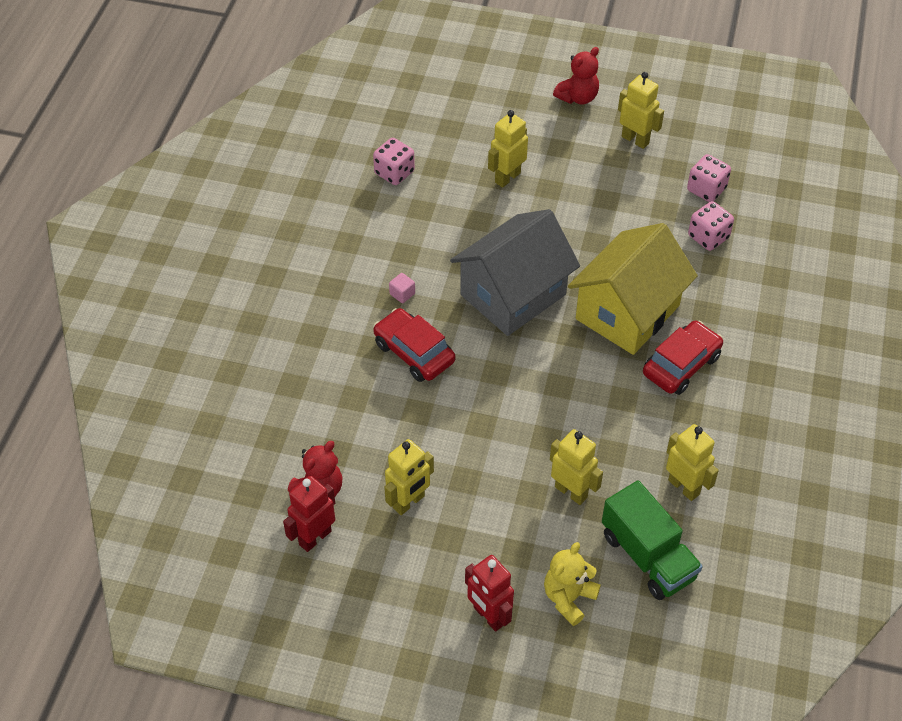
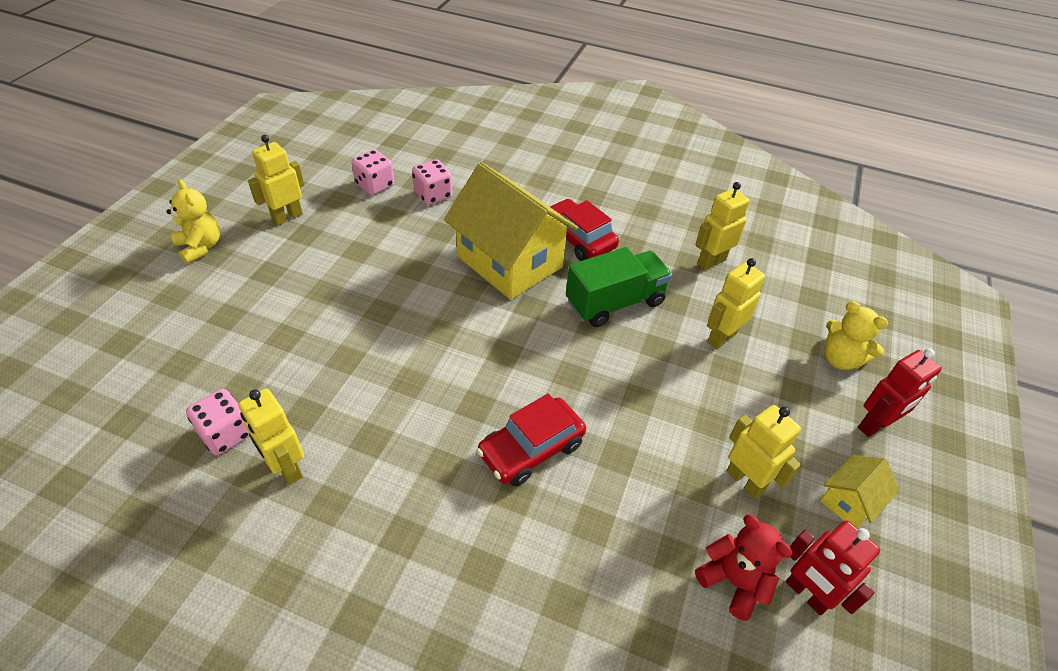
camera: 85 degrees left, 5 degrees down
(401, 581) = (849, 501): none -> yellow house
(402, 294) = (437, 450): pink cube -> none
(507, 177) = (290, 323): yellow robot -> yellow robot (286, 468)
(513, 295) = (466, 344): grey house -> none
(577, 97) = (201, 247): red teddy bear -> yellow teddy bear
(648, 556) = (786, 297): green truck -> green truck (615, 303)

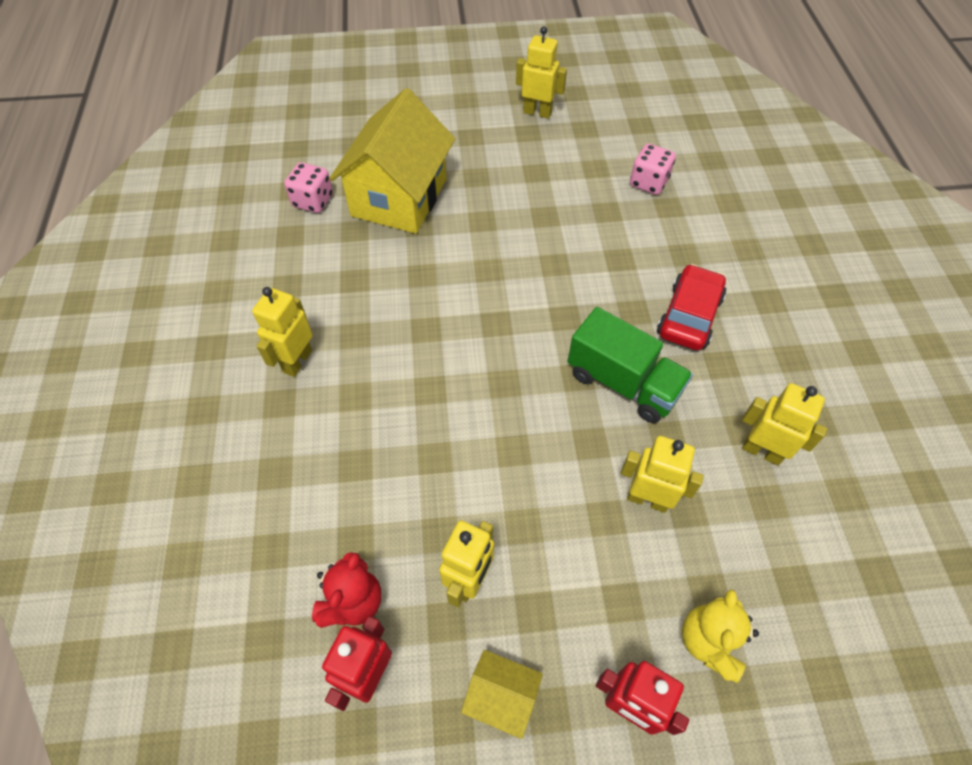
camera: 65 degrees right, 10 degrees up
(201, 247) = (466, 88): yellow teddy bear -> none
(286, 468) = (303, 247): yellow robot -> yellow robot (297, 361)
(375, 185) = (624, 140): pink dice -> none
(509, 262) = (609, 277): yellow house -> yellow house (399, 197)
(531, 449) = (405, 388): red car -> none

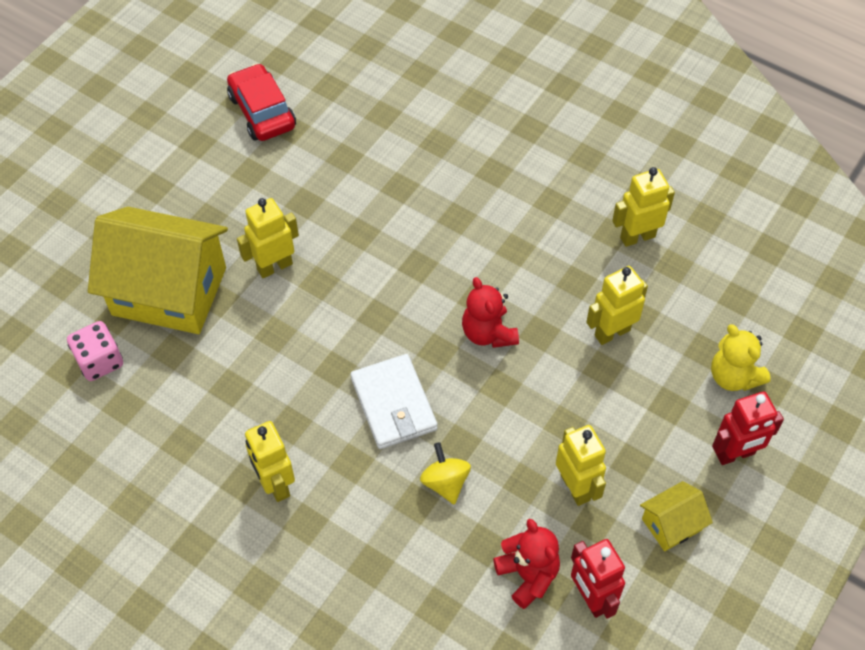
camera: 50 degrees left, 0 degrees up
(390, 473) = (445, 482): none -> yellow spinning top
(399, 197) = (169, 291): yellow house -> yellow house turned 45 degrees counterclockwise
(429, 387) = (393, 404): none -> white wallet
(537, 112) = (181, 118): yellow robot -> yellow robot (274, 266)
(553, 406) = (488, 333): none -> red teddy bear
(623, 383) = (510, 274): green truck -> none
(648, 182) = (345, 106): pink dice -> none
(689, 316) = (494, 187): red car -> red car (262, 112)

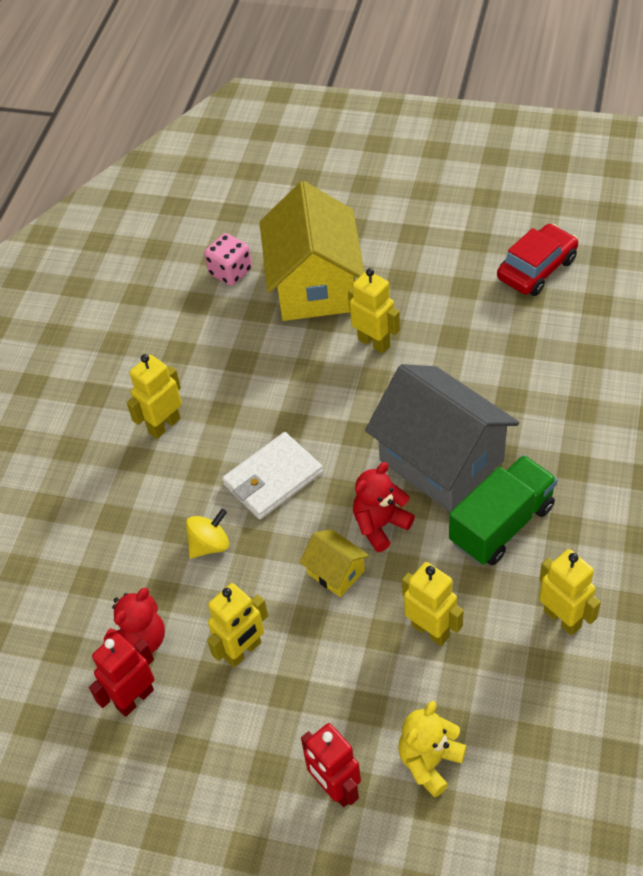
camera: 75 degrees right, 5 degrees down
(440, 262) = (441, 460): none -> grey house
(529, 243) = (501, 524): none -> green truck
(671, 524) = (233, 748): yellow house -> yellow house (336, 572)

